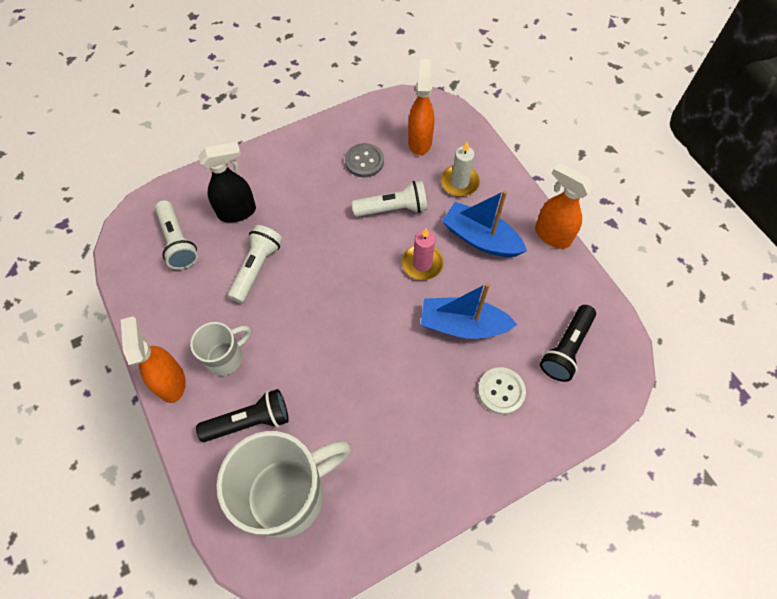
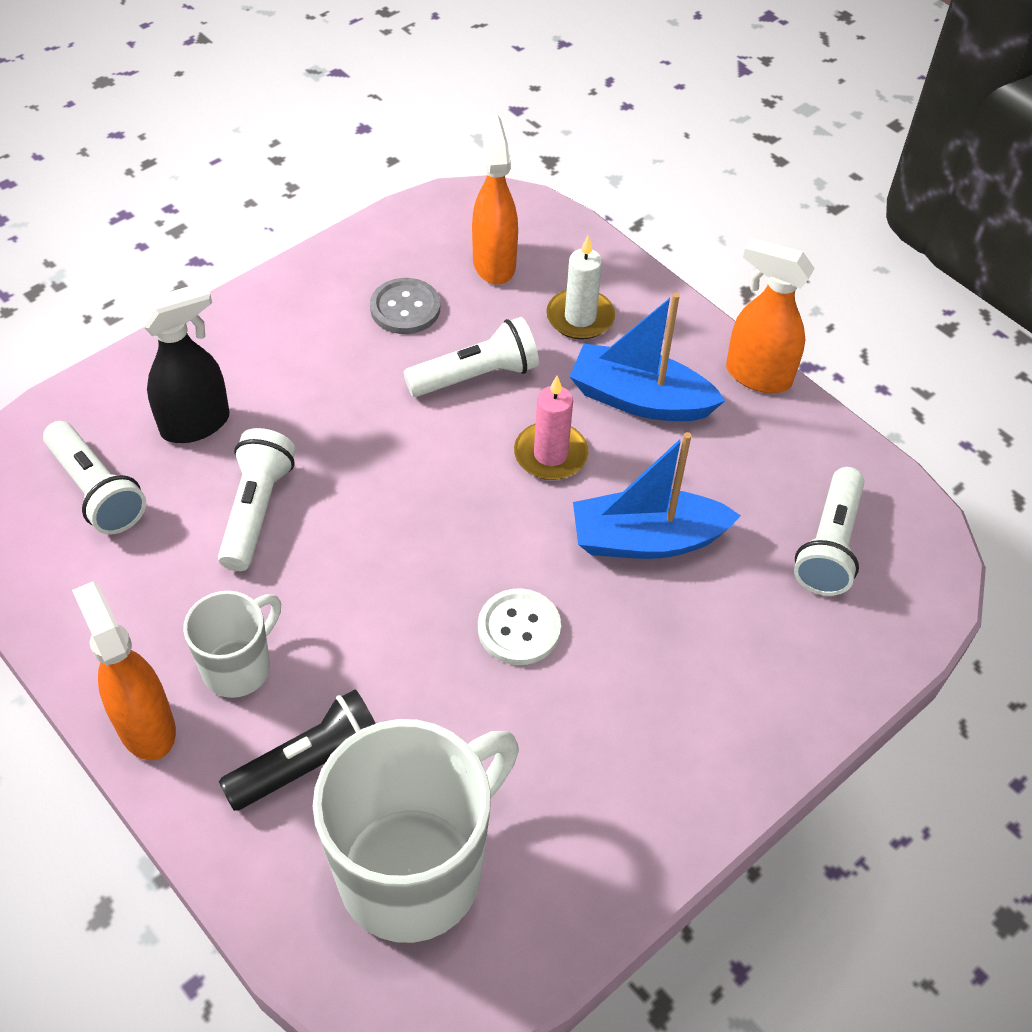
camera: 15 degrees left, 10 degrees down
(501, 391) = (740, 631): white button -> white button (519, 628)
(566, 349) = (829, 546): black flashlight -> white flashlight

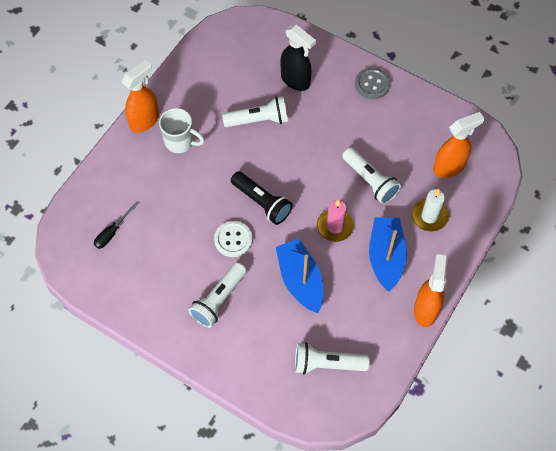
camera: 75 degrees right, 10 degrees up
(97, 491) = (246, 60): white flashlight -> white flashlight (218, 300)
(311, 764) = (145, 182): black flashlight -> black flashlight (262, 203)
(405, 308) = (400, 138): grey button -> grey button (372, 84)
(415, 870) = (111, 233): white mug -> black screwdriver

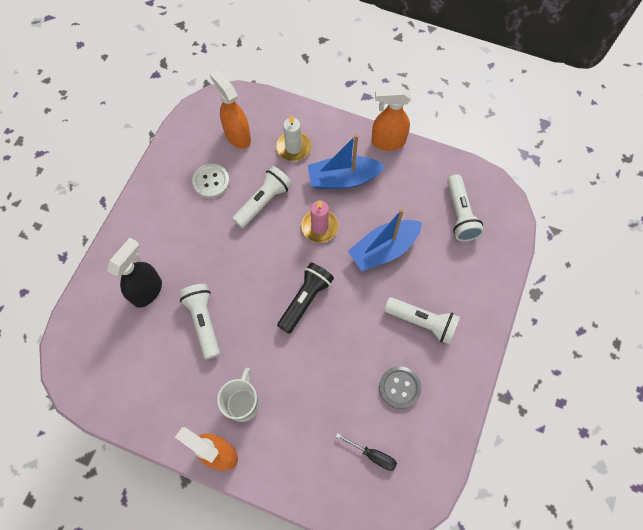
camera: 100 degrees left, 5 degrees up
(233, 239) = (353, 321): white button -> white button (211, 181)
(372, 84) = (146, 214): grey button -> grey button (399, 388)

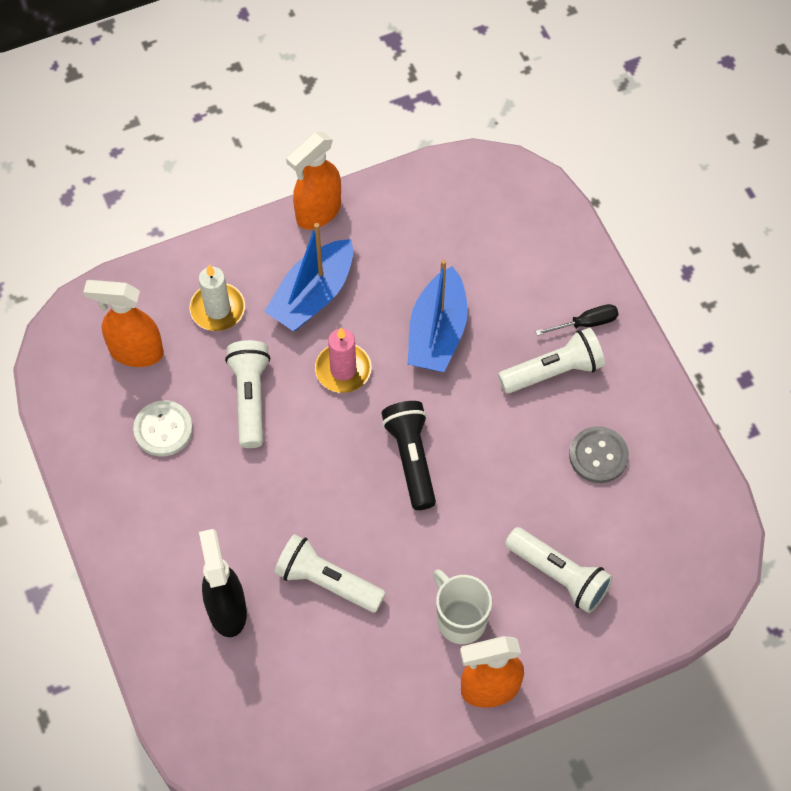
camera: 45 degrees left, 5 degrees down
(372, 455) = (639, 543): black screwdriver -> black screwdriver (586, 323)
(460, 214) = (477, 226): white flashlight -> white flashlight (559, 575)

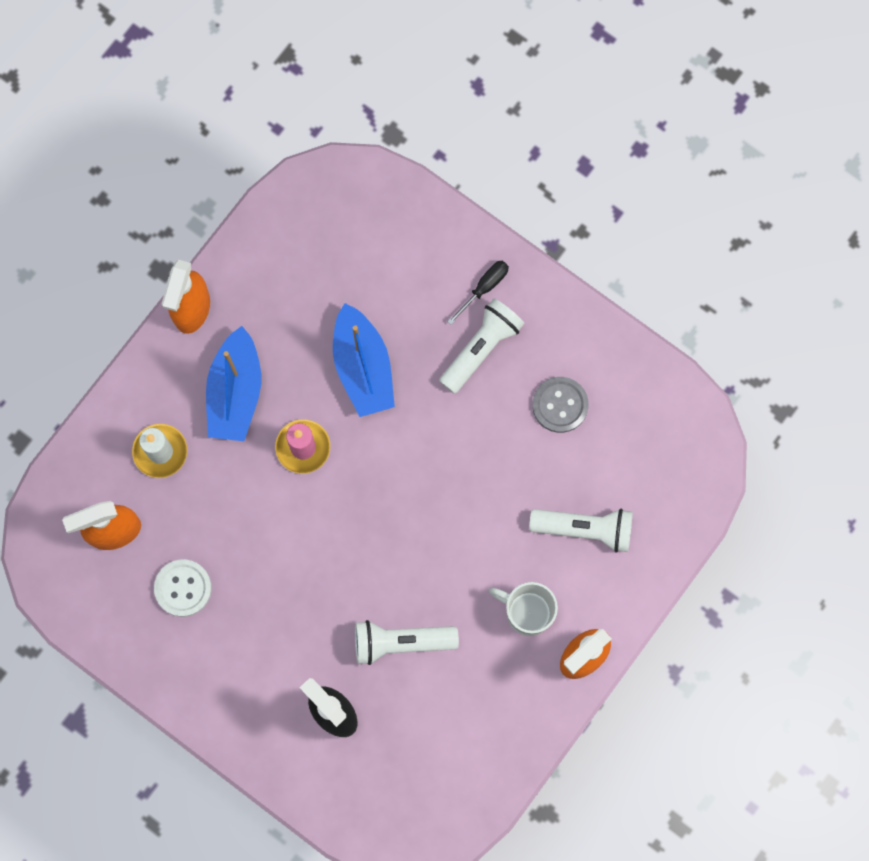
camera: 30 degrees left, 15 degrees up
(250, 398) = (239, 517): white flashlight -> none
(411, 458) = (407, 495): black flashlight -> none

